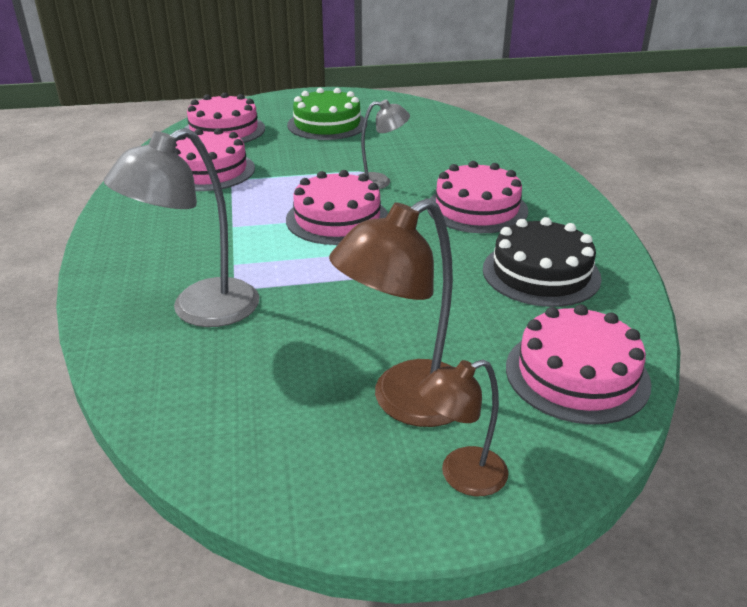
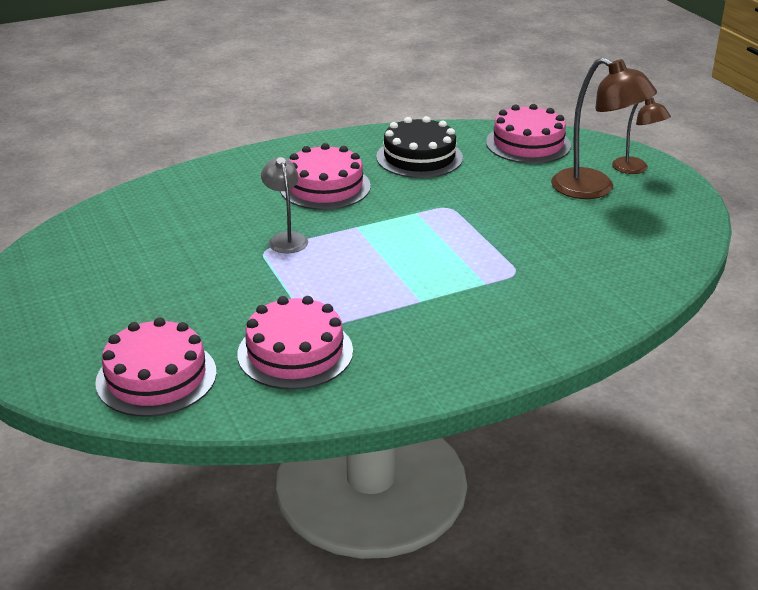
camera: 105 degrees left, 0 degrees up
(200, 310) = (561, 282): grey lamp -> none
(327, 124) = (123, 298): green cake -> none
(337, 219) = (376, 248): pink cake -> none

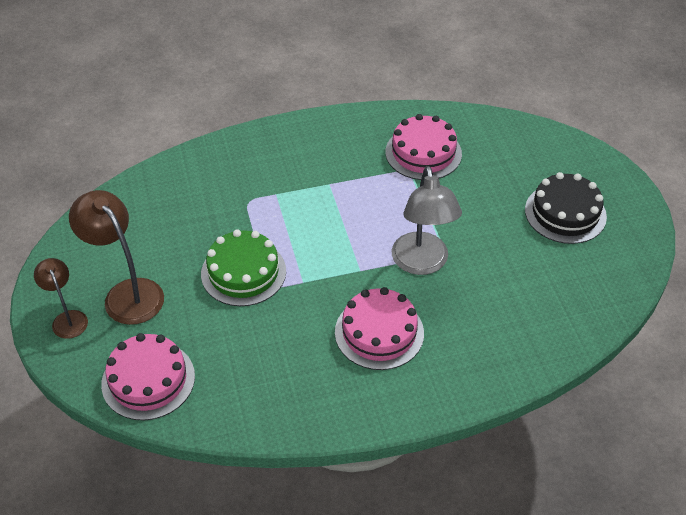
camera: 170 degrees left, 15 degrees up
(156, 377) = (512, 145): pink cake -> none
(286, 238) = (422, 263): grey lamp -> grey lamp, size x1.70
(419, 157) = (273, 371): black cake -> black cake (565, 213)
(484, 214) = (243, 272): none -> green cake

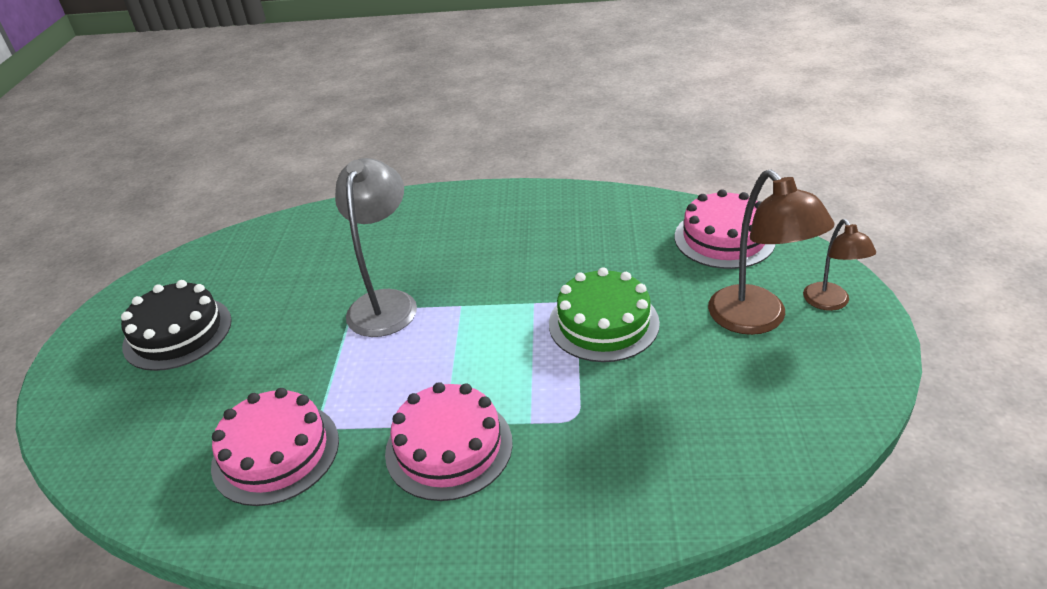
camera: 160 degrees left, 10 degrees down
(379, 332) = (472, 247): pink cake -> pink cake (449, 447)

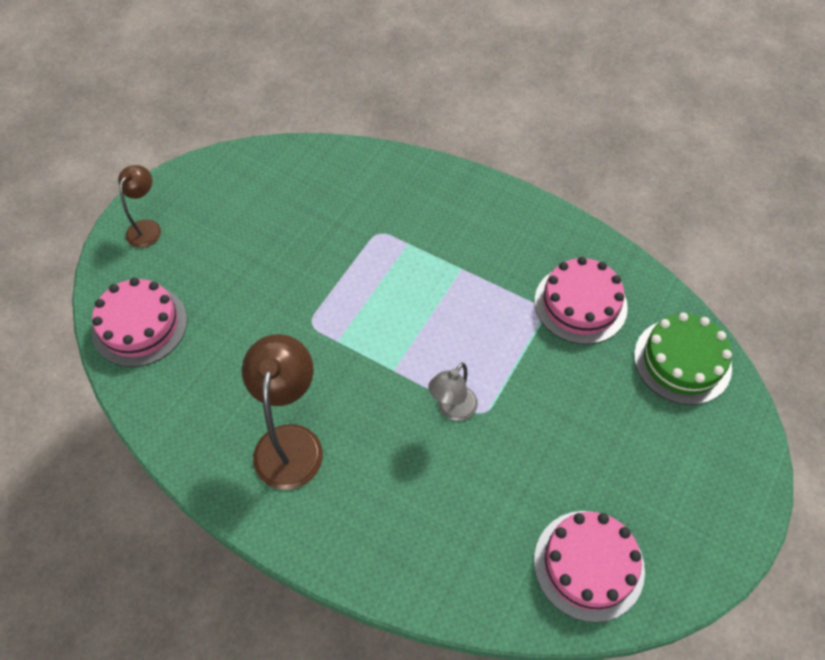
camera: 155 degrees left, 20 degrees up
(178, 333) = (647, 477): black cake -> none
(386, 303) = (452, 410): grey lamp -> grey lamp, size x0.59
(449, 447) = (467, 252): pink cake -> pink cake (588, 565)
(603, 323) = (303, 293): green cake -> green cake (682, 361)
(757, 320) = (206, 240): brown lamp -> brown lamp (290, 442)

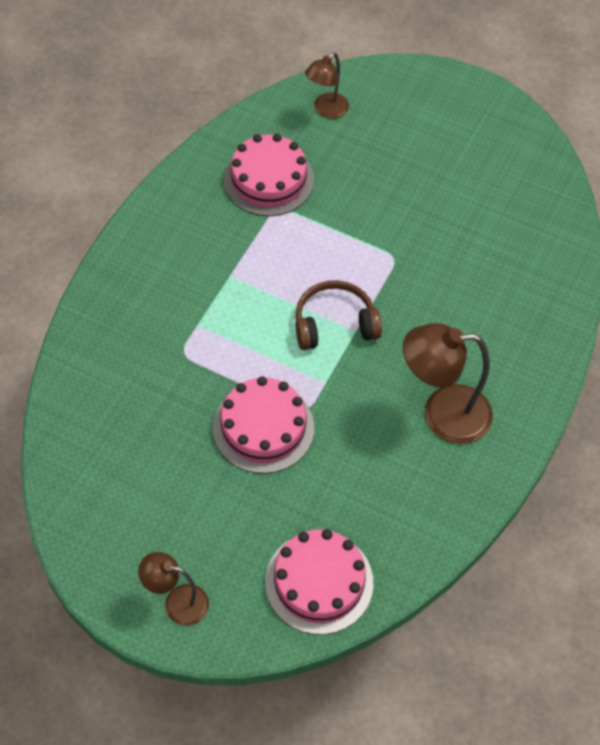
camera: 95 degrees left, 0 degrees up
(403, 352) = (334, 324): none -> brown headphones
(452, 410) = (393, 282): grey lamp -> none
(588, 565) = (522, 188): pink cake -> pink cake (263, 427)
(682, 361) = (326, 110): green cake -> brown lamp

